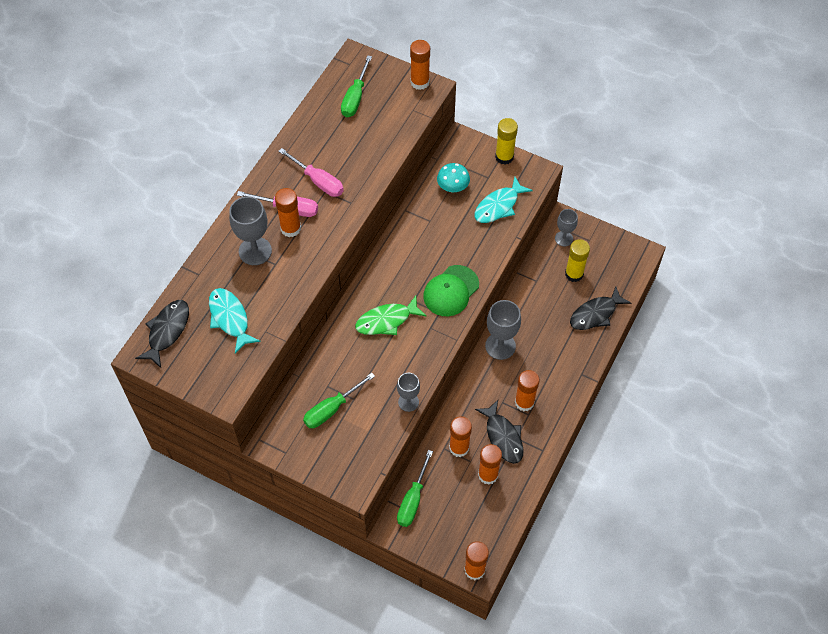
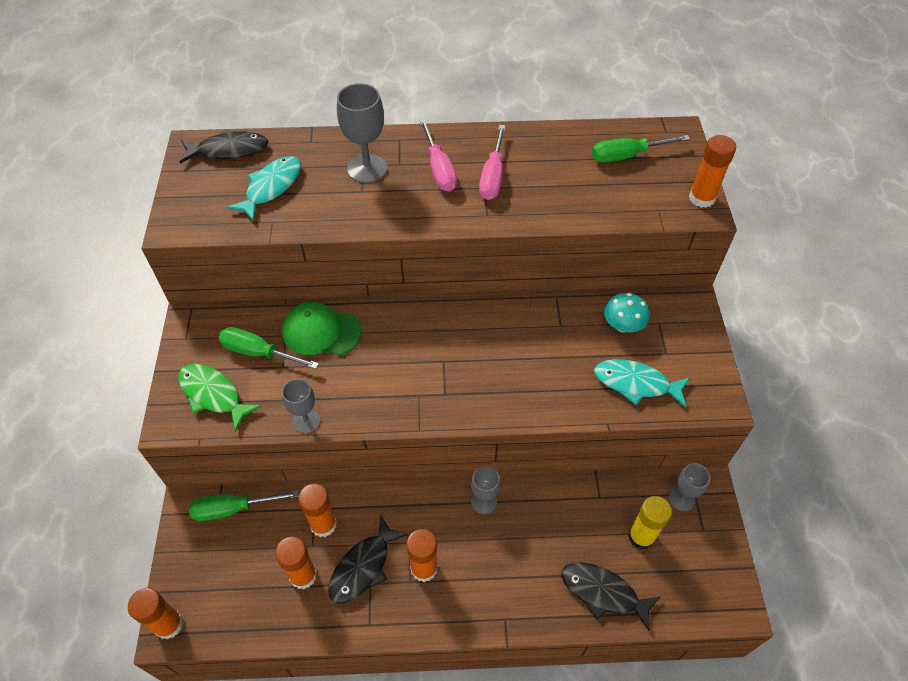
camera: 60 degrees right, 5 degrees down
(290, 228) = (415, 182): orange glue stick -> none
(386, 320) = (401, 348): green fish -> green fish (213, 395)
(451, 291) = (482, 391): green cap -> green cap (321, 331)
(500, 346) = (484, 501): grey goblet -> grey goblet, size x0.63
(504, 157) = (709, 356): yellow glue stick -> none

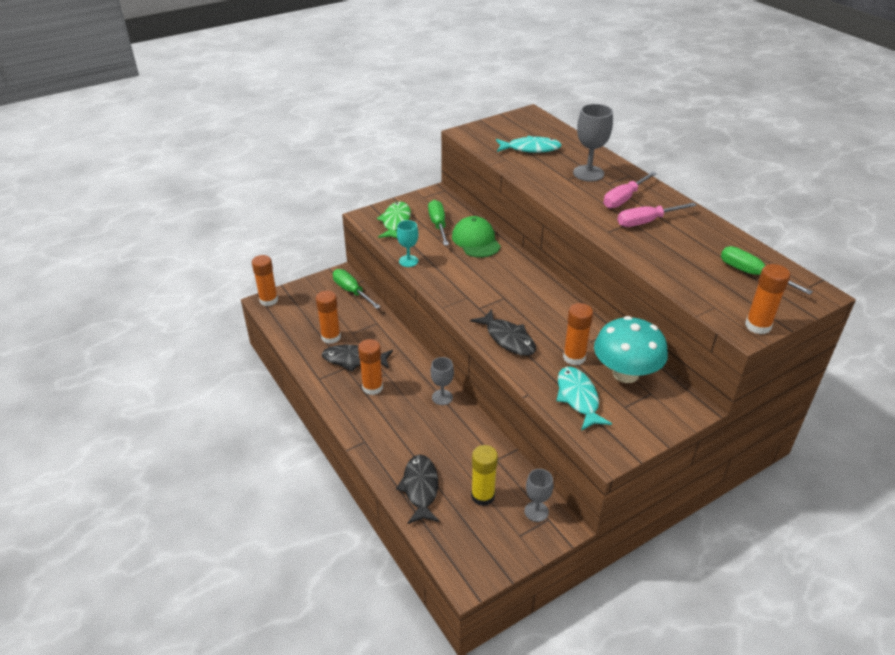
camera: 60 degrees right, 15 degrees down
(229, 150) = (541, 125): black fish -> black fish (508, 339)
(306, 421) = (408, 261): grey goblet -> turquoise goblet
(323, 524) = (369, 331): orange glue stick -> orange glue stick (574, 357)
(622, 325) = (625, 373): turquoise mushroom -> turquoise mushroom, size x1.77

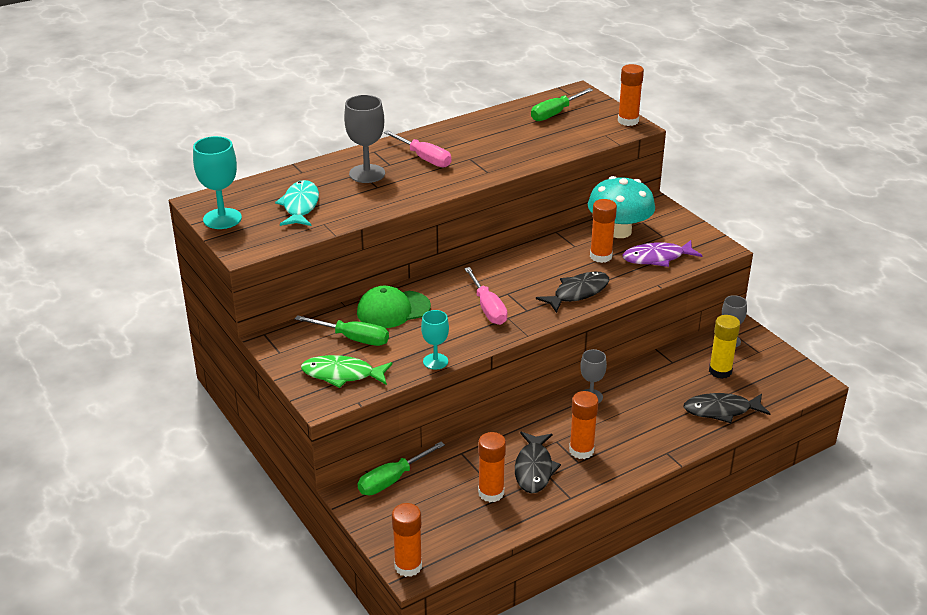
camera: 90 degrees left, 5 degrees down
(438, 225) = (353, 338): green screwdriver -> green screwdriver turned 150 degrees counterclockwise
(508, 122) = (222, 219): none -> turquoise goblet
(578, 398) = (657, 258): turquoise fish -> purple fish
(646, 222) = (469, 151): pink screwdriver -> pink screwdriver (488, 308)

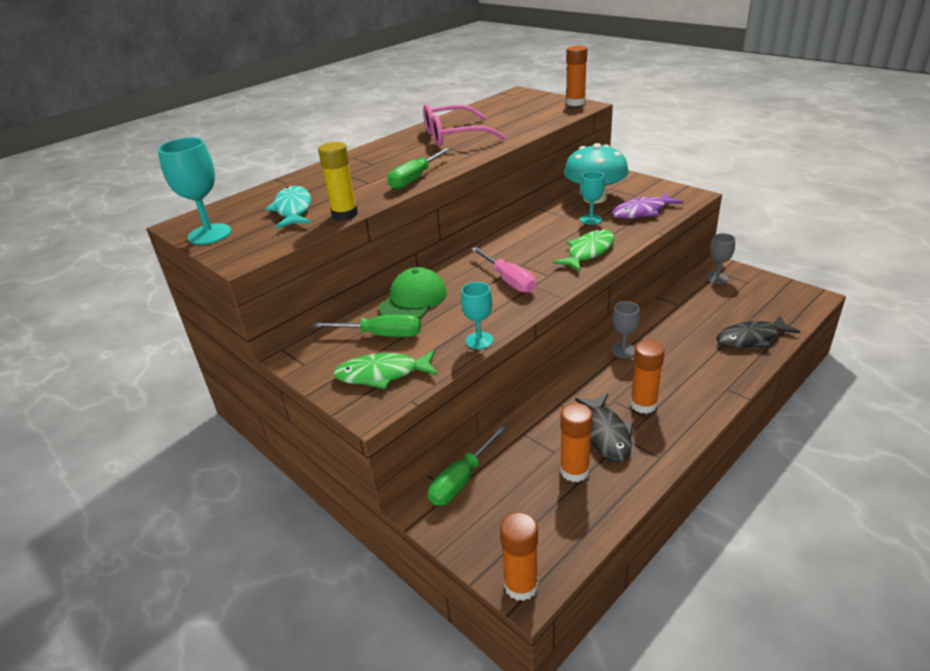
camera: 10 degrees left, 0 degrees up
(367, 174) = (353, 174): grey goblet -> none
(393, 310) = (413, 299): green cap -> green cap turned 150 degrees clockwise
(424, 158) = (405, 154): pink screwdriver -> none
(482, 143) = (454, 136): none -> pink glasses
(555, 113) = (508, 108): green screwdriver -> green screwdriver (415, 179)
(578, 293) = (588, 252): black fish -> green fish
(601, 256) = (591, 219): orange glue stick -> turquoise goblet
(720, 371) = (726, 304): yellow glue stick -> yellow glue stick (345, 214)

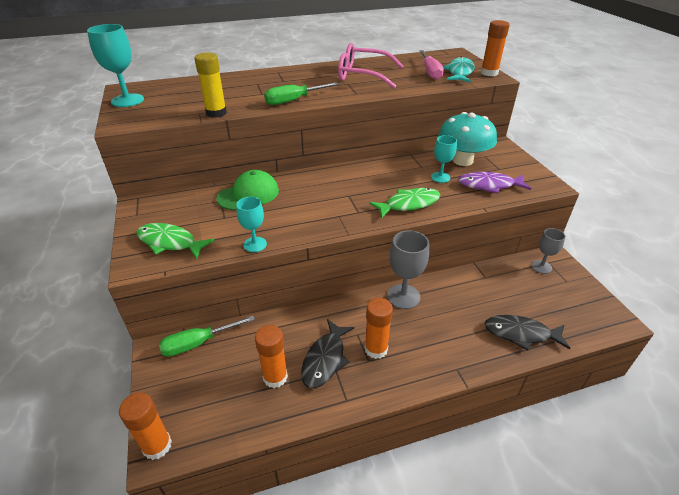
camera: 25 degrees right, 5 degrees up
(293, 209) = (192, 99): turquoise fish -> turquoise fish (459, 72)
(382, 335) = (201, 213): green screwdriver -> none
(509, 281) = (326, 205): pink screwdriver -> pink screwdriver (430, 72)
(623, 350) = (403, 296): grey goblet -> grey goblet, size x1.59

